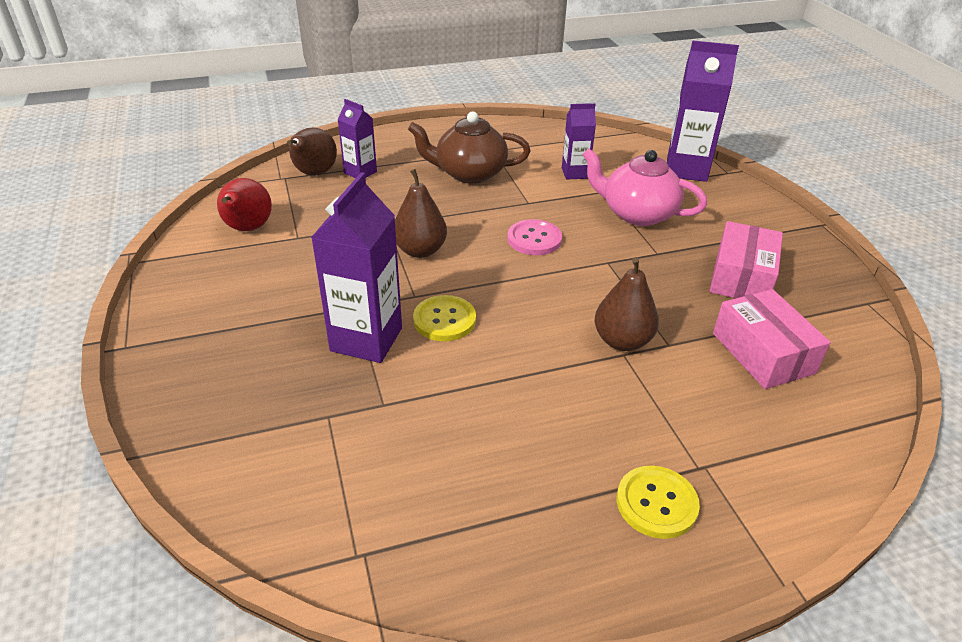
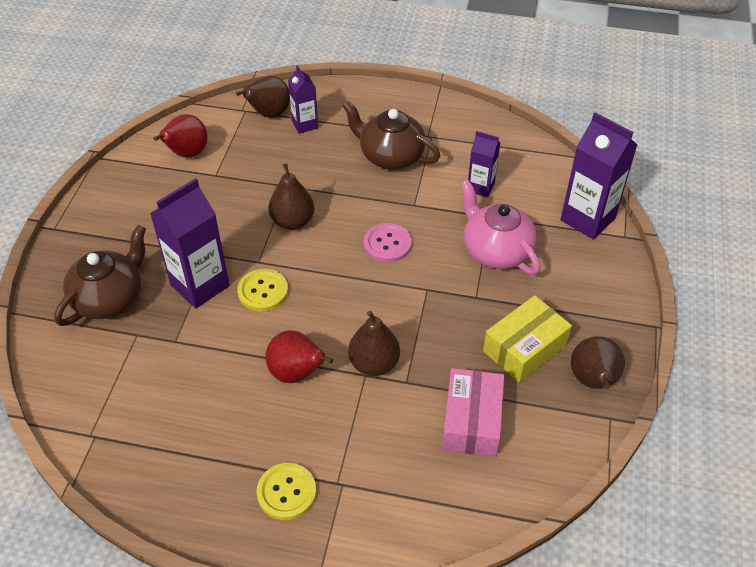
camera: 30 degrees right, 10 degrees up
(261, 392) = (110, 298): none -> brown teapot
(553, 380) = (297, 373): none -> red pear
(741, 277) = (524, 348): pink box -> yellow box
(823, 280) = (593, 381): none -> brown pear

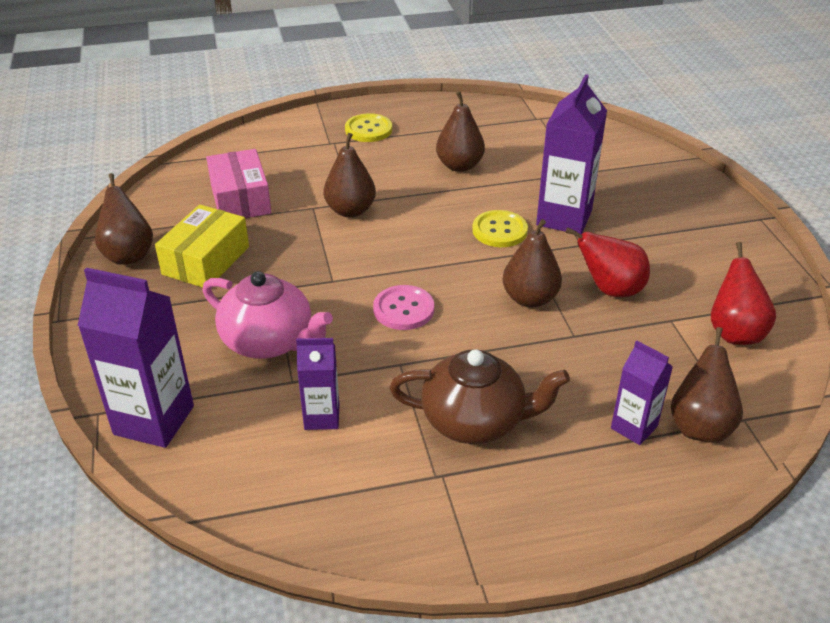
camera: 155 degrees right, 10 degrees down
(110, 298) = (632, 187): brown teapot -> none
(234, 387) = (459, 166): none -> brown pear
(297, 373) = (415, 187): red pear -> red pear (610, 290)

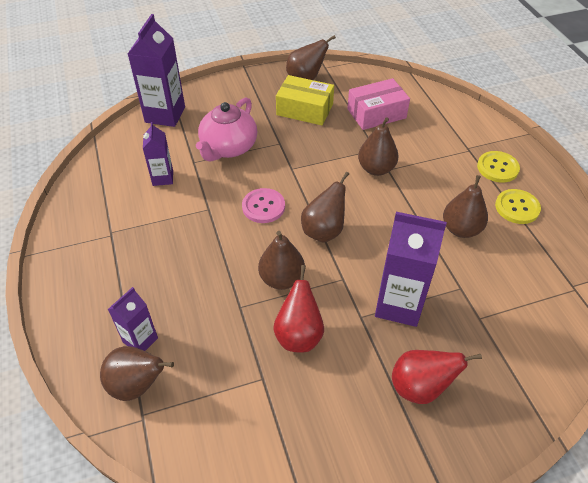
camera: 85 degrees right, 10 degrees up
(453, 260) = (324, 231): none -> brown pear
(475, 420) = (154, 249): brown teapot -> none
(499, 230) = (369, 259): yellow button -> yellow button (517, 207)
(734, 333) = (247, 429): red pear -> red pear (420, 387)

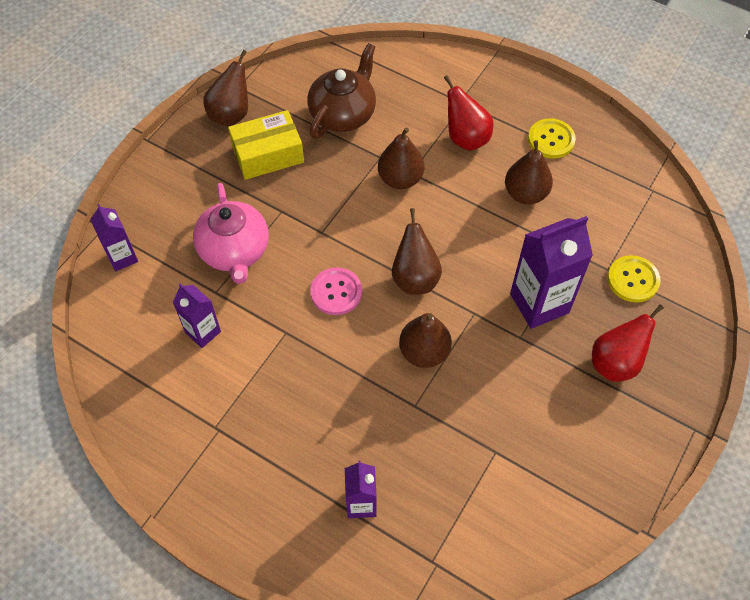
camera: 40 degrees left, 10 degrees up
(137, 385) = (402, 542): brown pear -> none
(165, 115) = (122, 257): purple carton -> purple carton, size x0.57
(299, 335) = (487, 392): red pear -> red pear (466, 138)
(376, 113) = (343, 114): pink box -> brown teapot
(497, 168) = (502, 107): yellow button -> yellow button (633, 280)

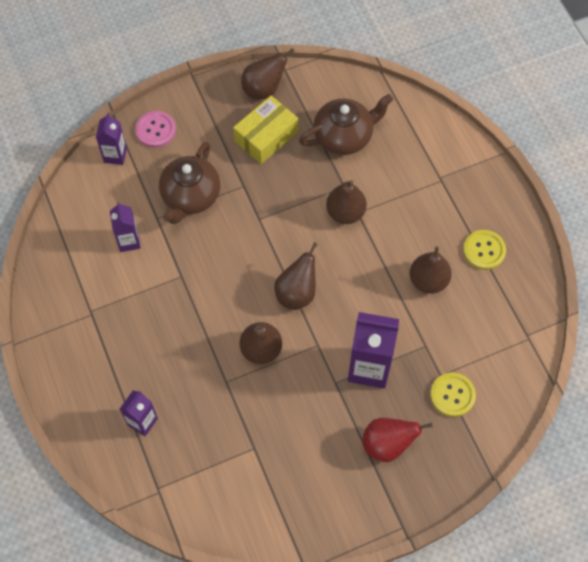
camera: 35 degrees right, 5 degrees up
(235, 251) = (190, 196): pink teapot -> brown teapot
(268, 154) = (266, 136): yellow box -> yellow box turned 60 degrees counterclockwise
(336, 292) = (235, 269): pink button -> pink button (155, 130)
(466, 138) = (419, 210): red pear -> none

